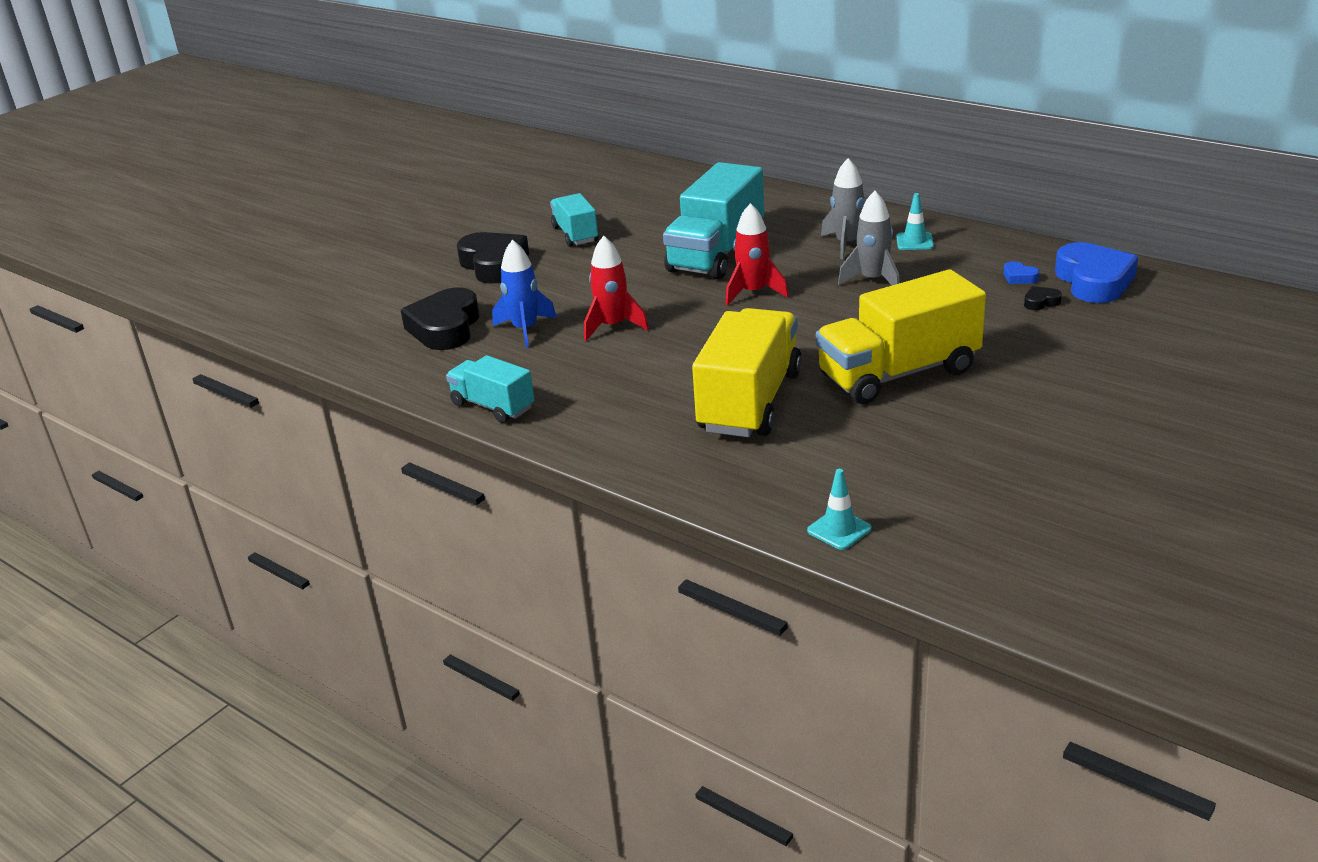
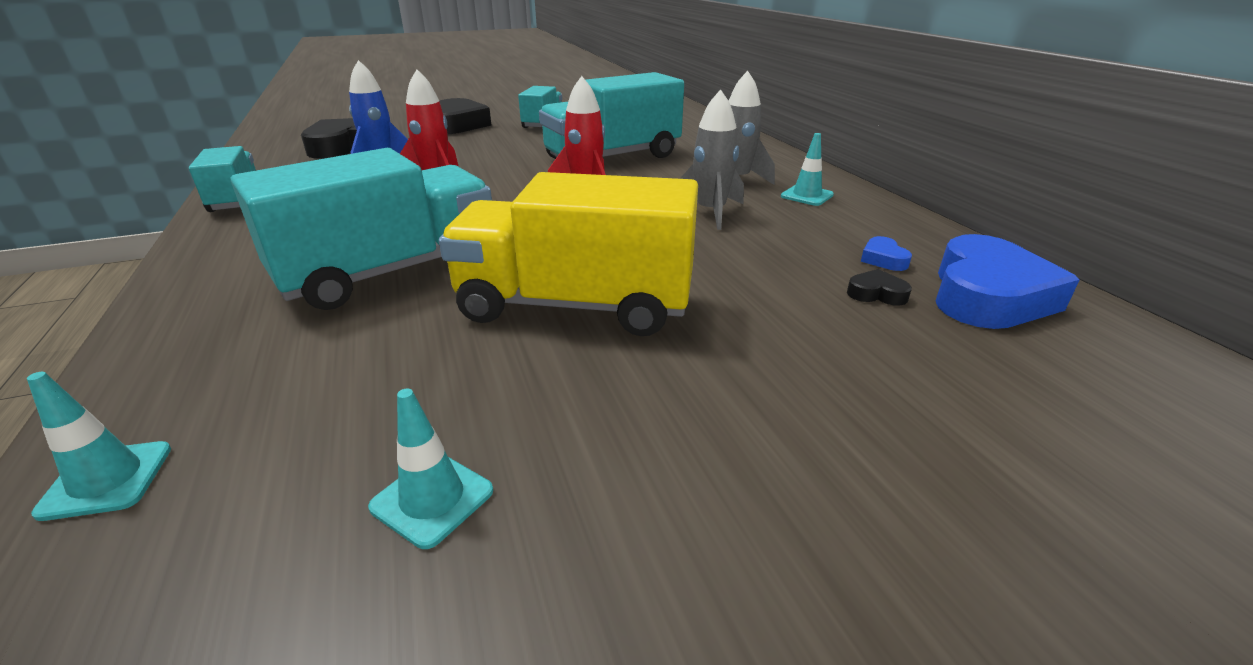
camera: 30 degrees right, 0 degrees up
(750, 402) = (390, 272): yellow truck -> turquoise truck
(984, 470) = (432, 499): none -> turquoise traffic cone

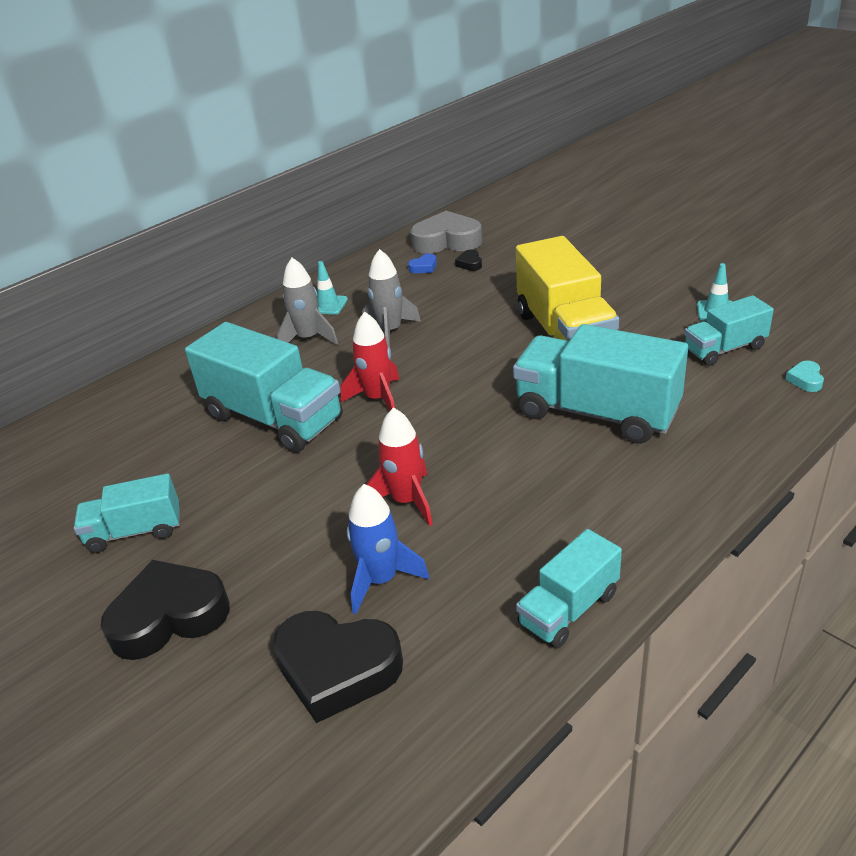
camera: 110 degrees left, 5 degrees up
(107, 480) = (805, 380): turquoise traffic cone -> turquoise heart
(322, 434) = (724, 349): none -> turquoise truck
(987, 295) = (447, 241): blue heart -> grey heart

